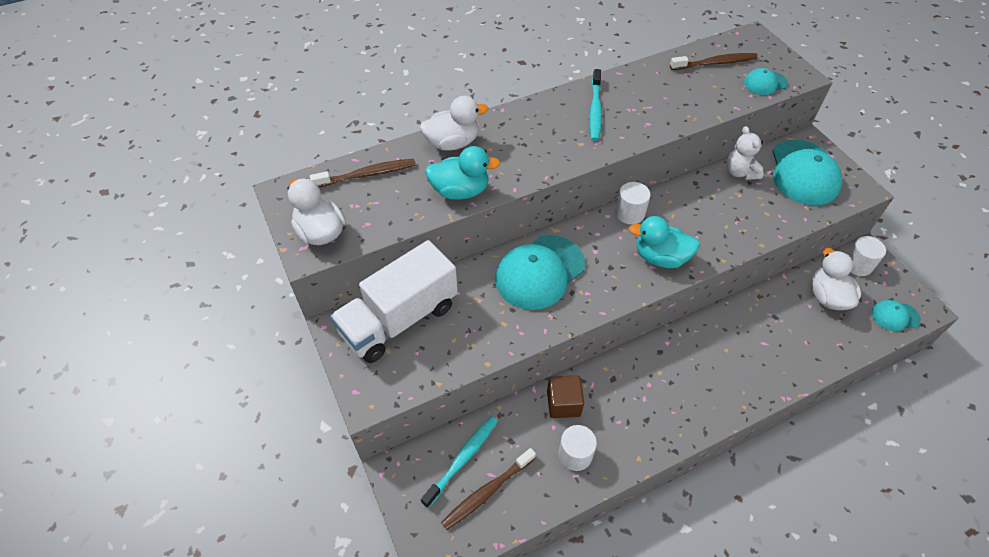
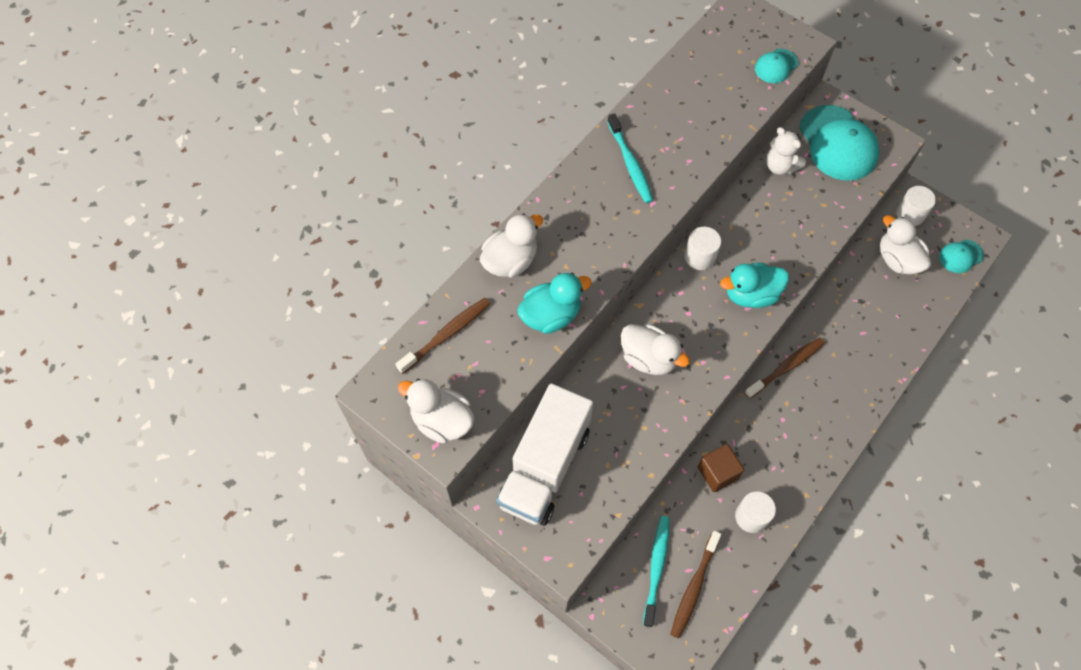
camera: 25 degrees left, 10 degrees up
(540, 272) = (649, 358): turquoise cap -> white duck
(715, 63) = (718, 57): brown toothbrush -> brown toothbrush (786, 367)

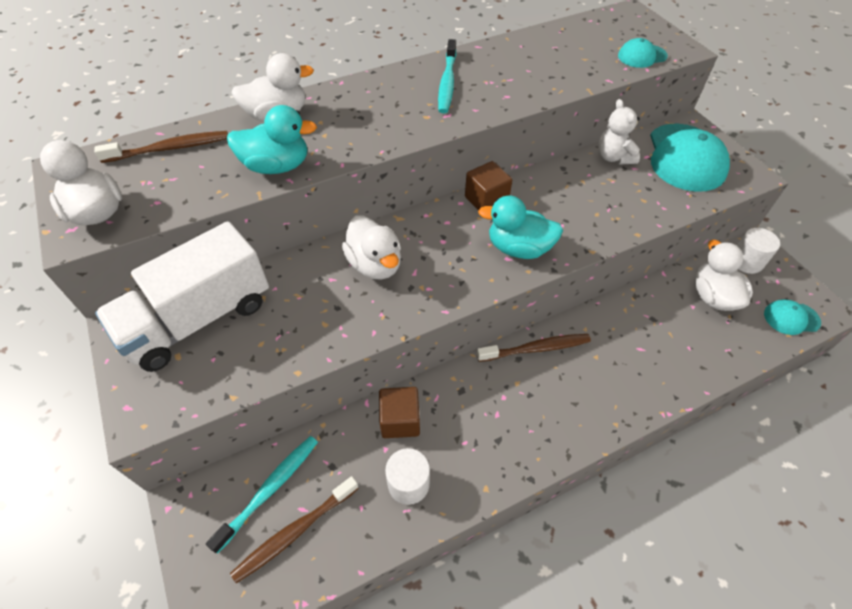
camera: 25 degrees right, 10 degrees down
(700, 256) = (486, 200): white cylinder -> brown cube

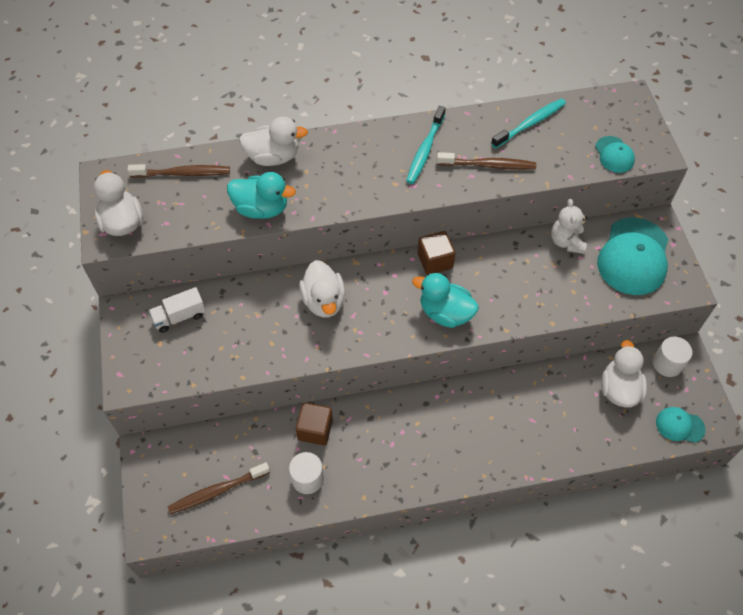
camera: 15 degrees right, 5 degrees up
(199, 319) = (179, 317): white truck -> white truck, size x0.46
(270, 489) = (206, 457): turquoise toothbrush -> turquoise toothbrush (530, 123)
(536, 348) = (443, 398): brown toothbrush -> brown toothbrush (488, 165)
(642, 56) = (614, 155): turquoise cap -> turquoise cap turned 105 degrees counterclockwise

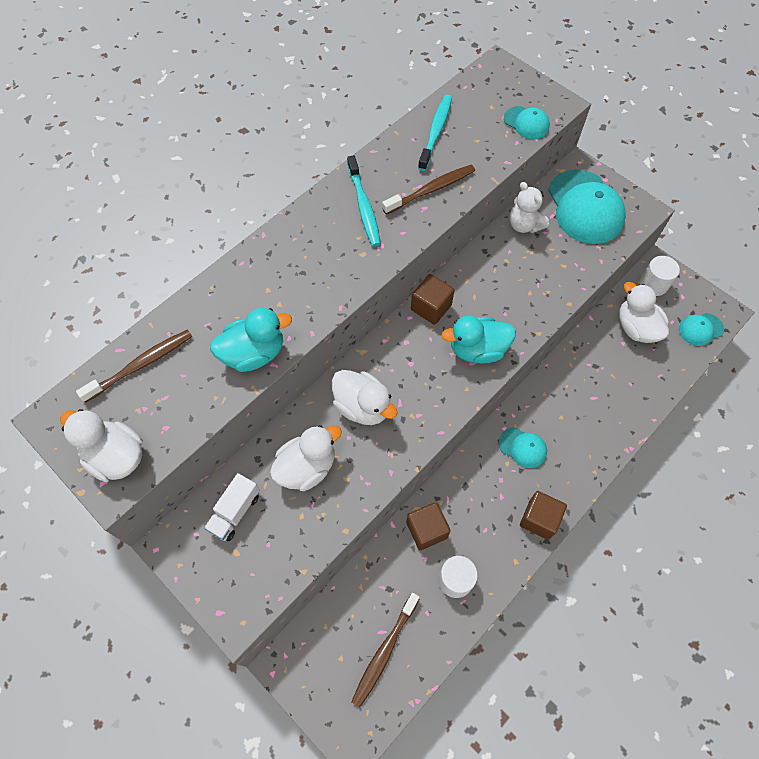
camera: 35 degrees left, 5 degrees up
(273, 157) = (223, 294): white duck -> white duck (307, 467)
(408, 480) = (539, 519): none -> brown cube
(439, 419) = (522, 447): none -> turquoise cap

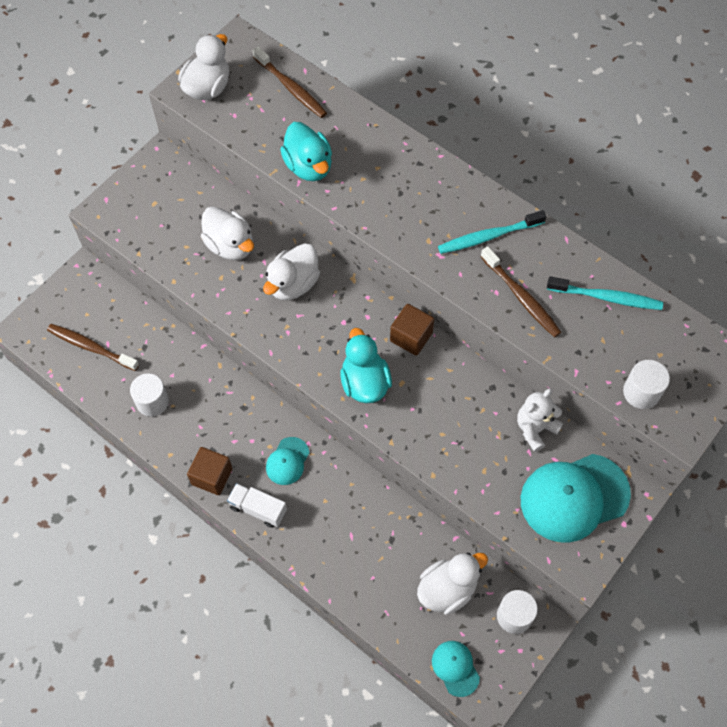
camera: 85 degrees right, 0 degrees up
(235, 512) = (188, 197): white truck -> white truck (258, 509)
(426, 530) = (199, 375): brown cube -> none
(526, 123) = (641, 392): turquoise cap -> white cylinder

